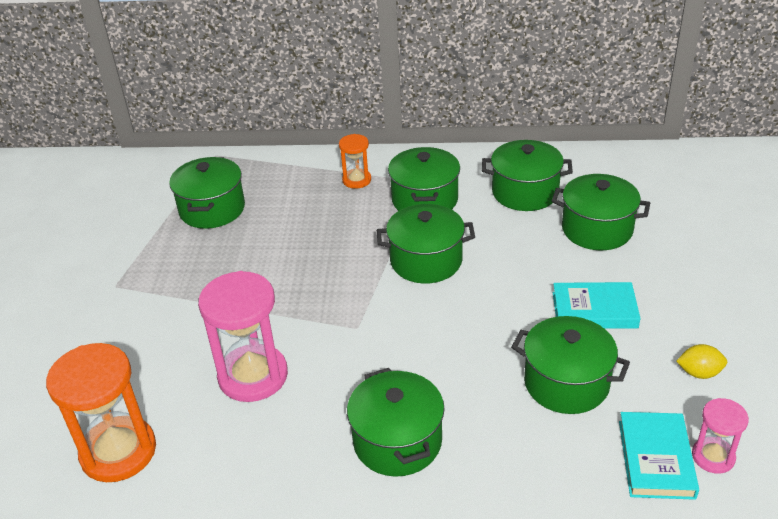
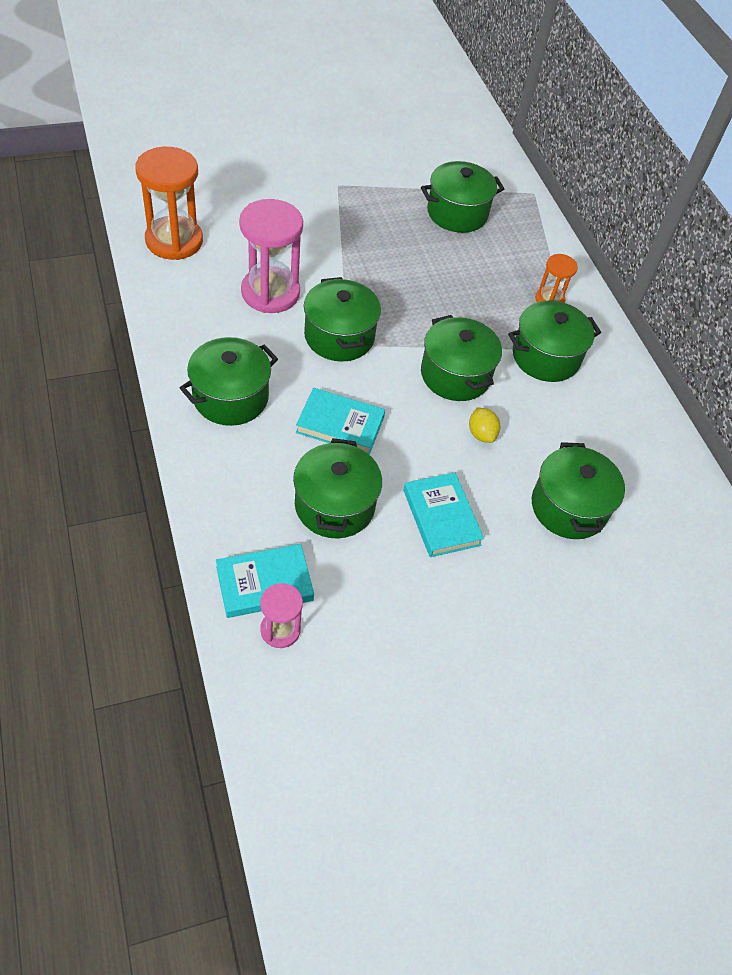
camera: 60 degrees right, 15 degrees up
(464, 357) = (340, 425): none -> turquoise book
(525, 192) = (600, 436): green pot -> green pot (339, 336)
(699, 373) = (385, 614): yellow lemon -> yellow lemon (481, 434)

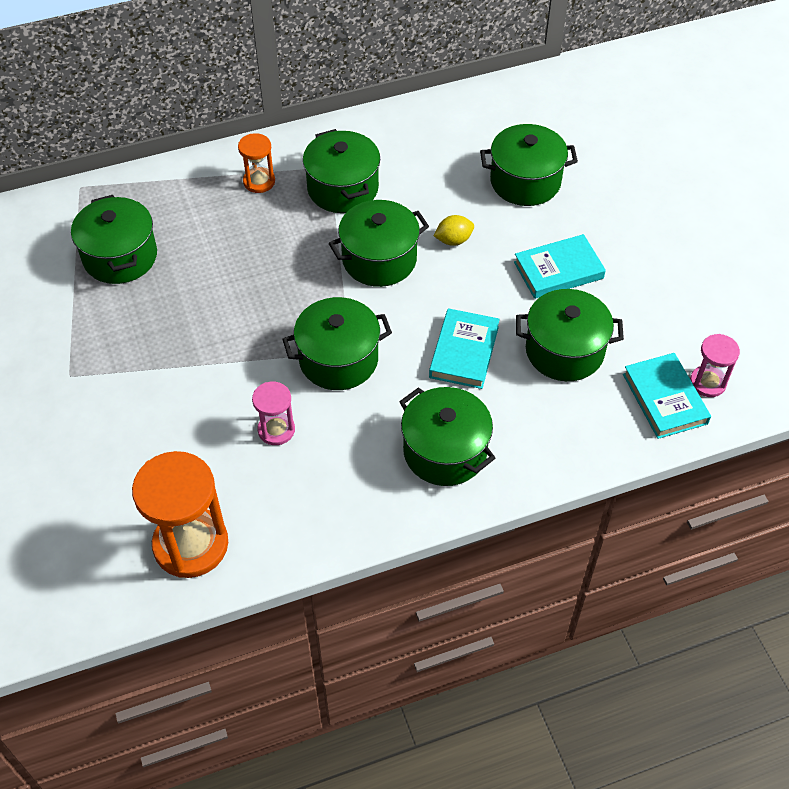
camera: 85 degrees left, 0 degrees up
(270, 293) = (276, 430): pink hourglass -> pink hourglass, size x0.53

